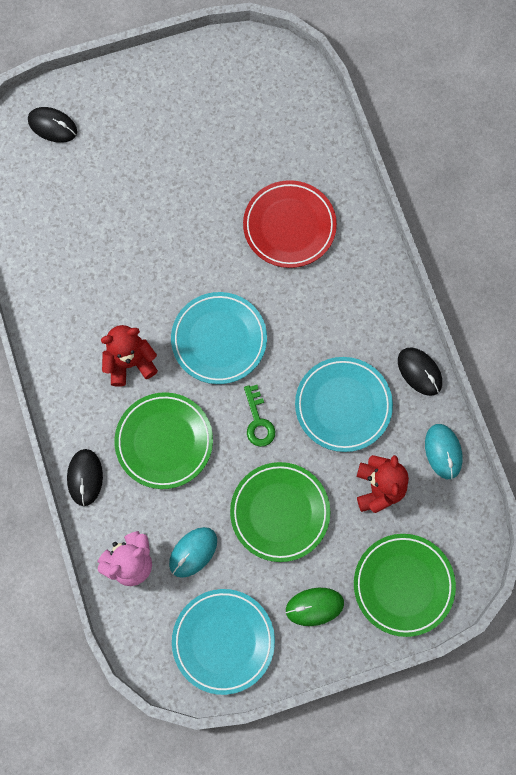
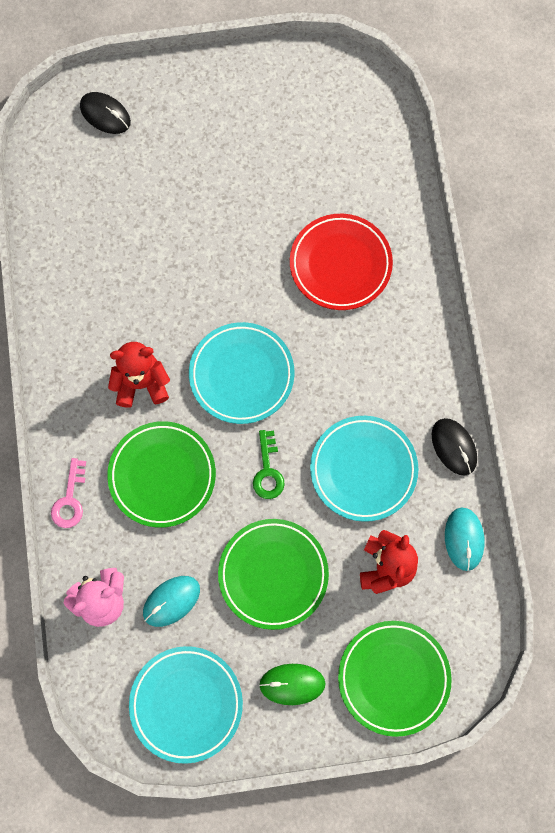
camera: 10 degrees right, 0 degrees up
(85, 477) = (70, 499): black mouse -> pink key

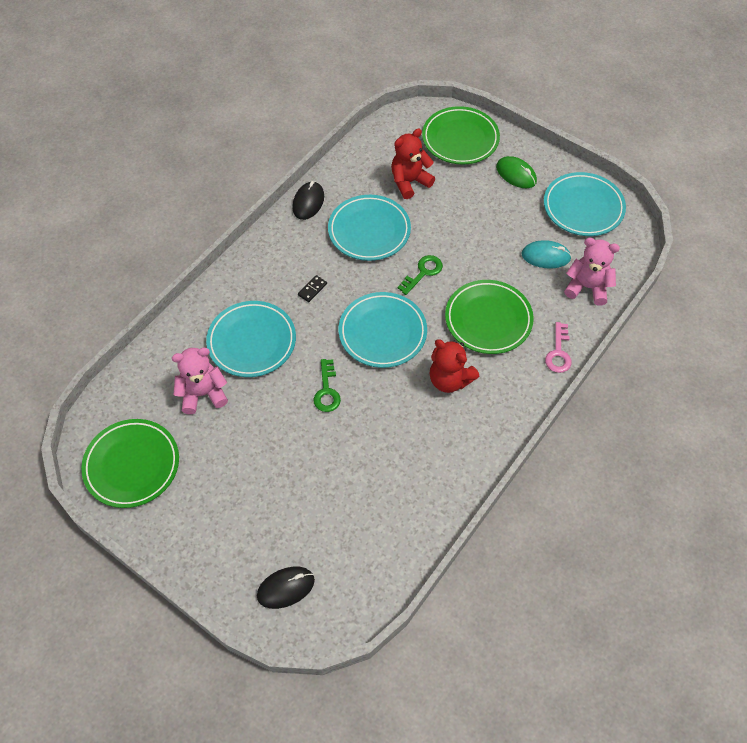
camera: 135 degrees left, 15 degrees down
(70, 499) = (558, 352): pink key -> pink key turned 135 degrees clockwise
(105, 114) = (286, 588): black mouse -> black mouse turned 75 degrees clockwise
(232, 280) = (327, 390): none -> green key
(273, 574) = (474, 224): green plate -> green plate (132, 465)
(326, 187) = (203, 394): none -> pink teddy bear
(340, 264) = (252, 341): red plate -> turquoise plate
(346, 359) = (312, 289): none -> black domino
(464, 539) = (355, 162): turquoise mouse -> none

